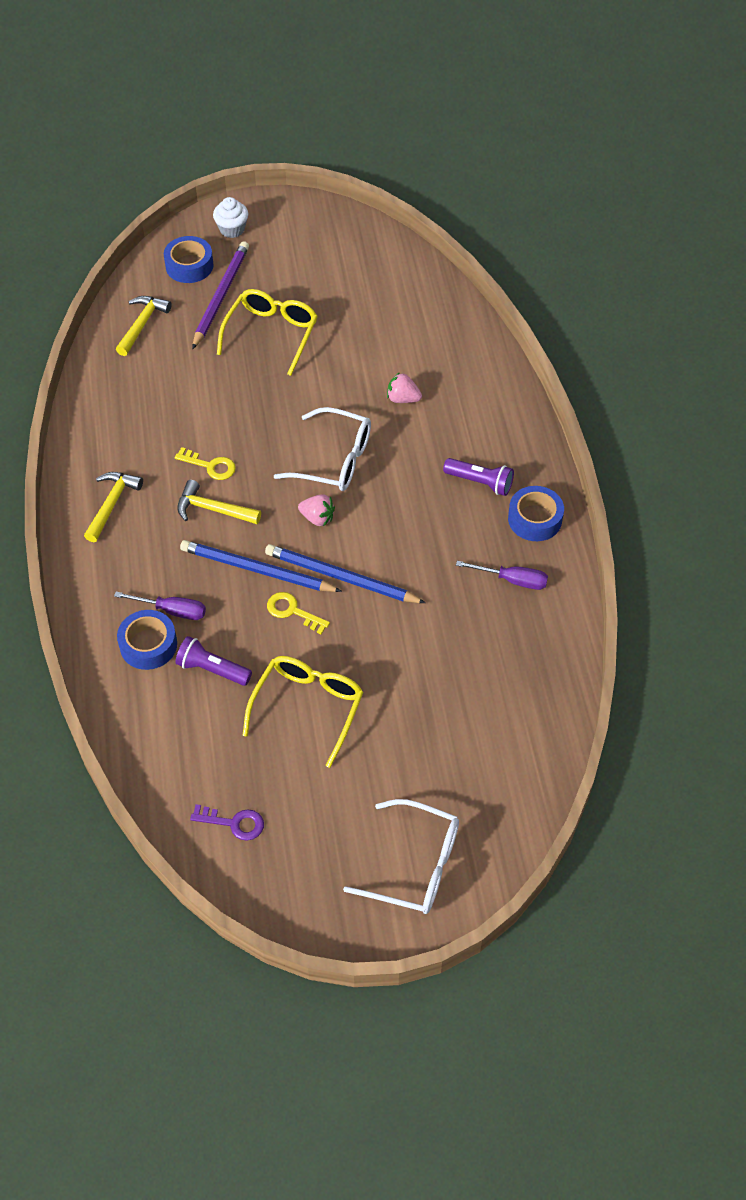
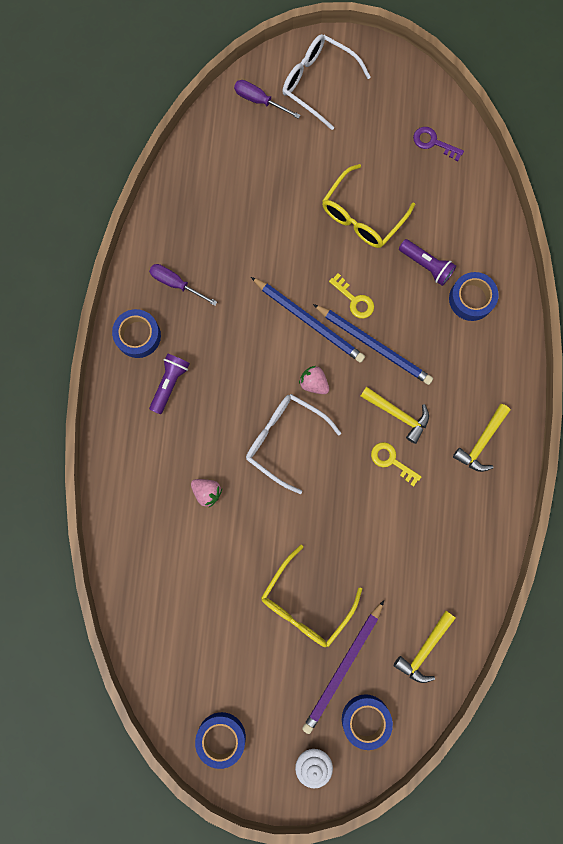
camera: 165 degrees left, 25 degrees up
(172, 610) = (448, 325): purple screwdriver -> purple screwdriver (259, 101)
(323, 228) = (221, 737): none -> blue tape
(480, 482) = (169, 383): purple flashlight -> purple flashlight turned 75 degrees clockwise

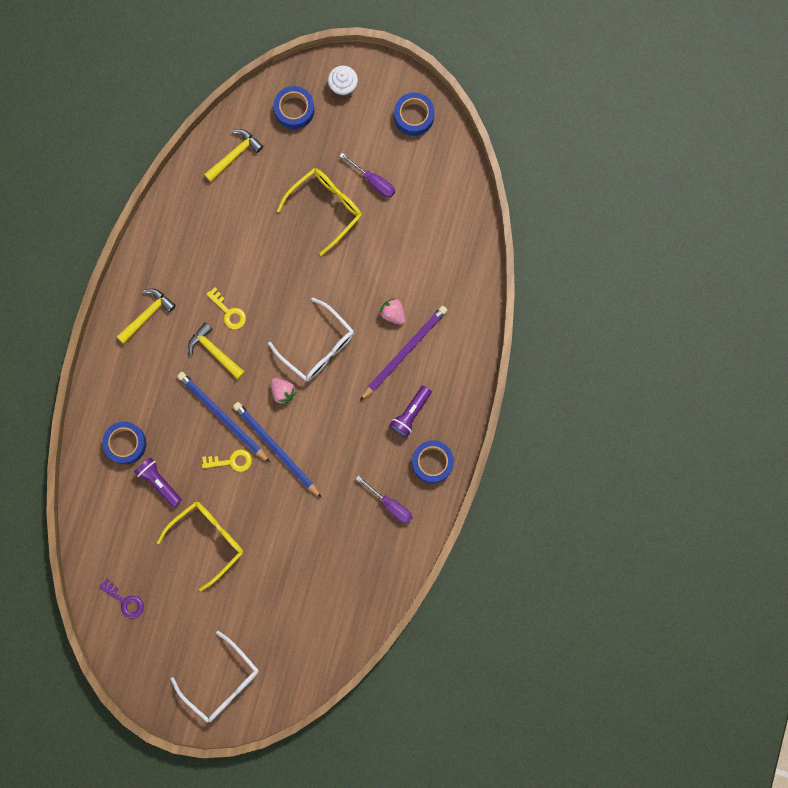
camera: 170 degrees left, 0 degrees up
(259, 101) = (282, 674): purple screwdriver -> purple screwdriver (373, 181)
(343, 668) = (305, 152): purple pencil -> purple pencil (404, 352)
(354, 300) = (231, 461): yellow key -> yellow key turned 120 degrees clockwise

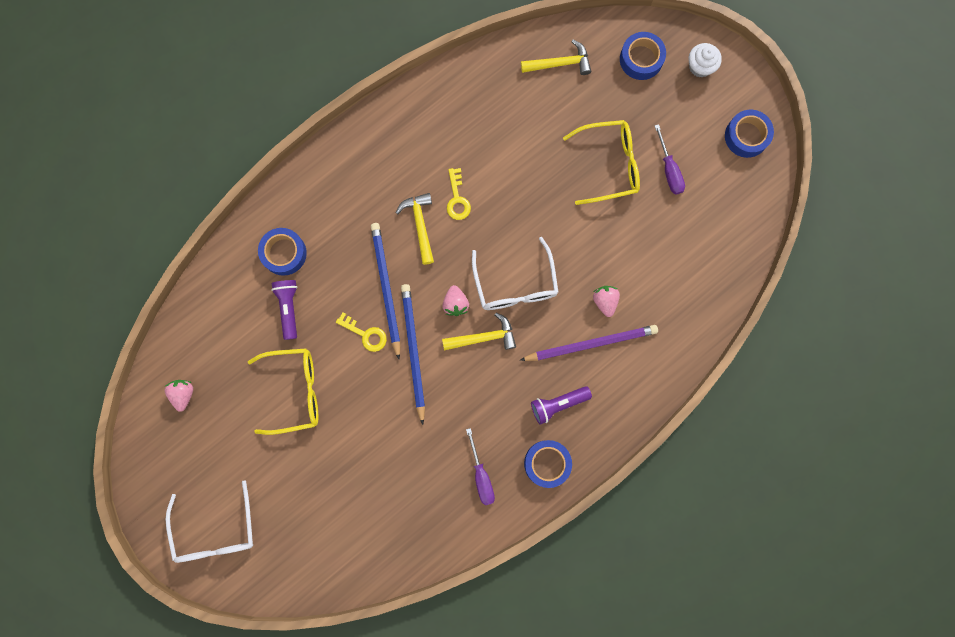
camera: 35 degrees right, 0 degrees up
(125, 601) = (183, 394): purple key -> pink strawberry
(147, 314) = (384, 152): yellow hammer -> yellow hammer (484, 337)

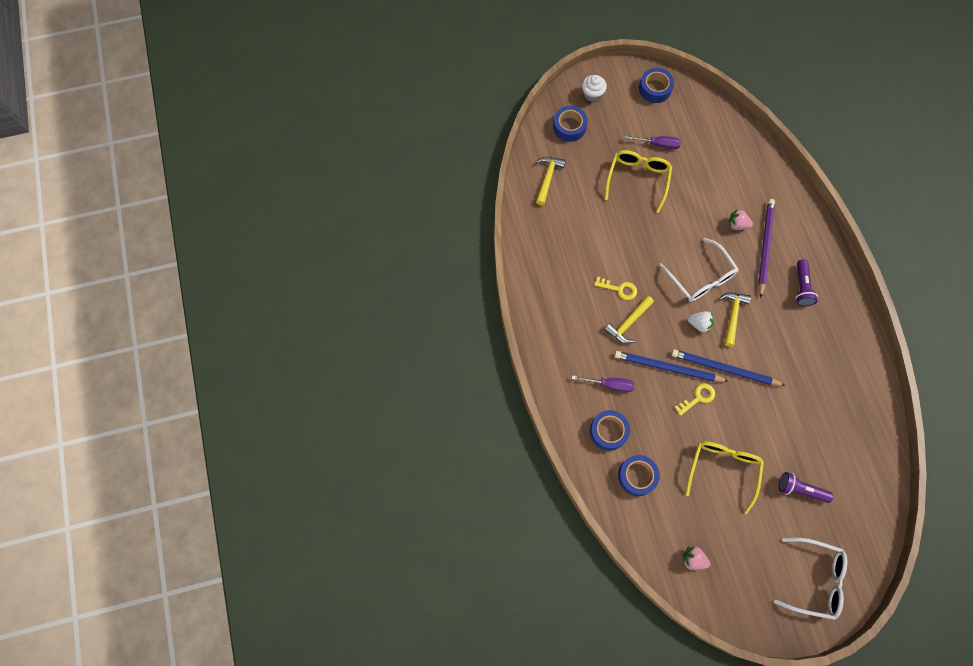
camera: 65 degrees left, 10 degrees down
(288, 308) = (654, 446): purple flashlight -> purple flashlight (800, 490)
(420, 225) = (628, 323): yellow hammer -> yellow hammer turned 60 degrees counterclockwise
(455, 303) = (699, 324): pink strawberry -> white strawberry
(481, 475) = (837, 361): purple screwdriver -> purple screwdriver (609, 384)
(515, 284) = (700, 277): white glasses -> white glasses turned 45 degrees clockwise
(547, 463) = (843, 313): blue tape -> blue tape (637, 476)

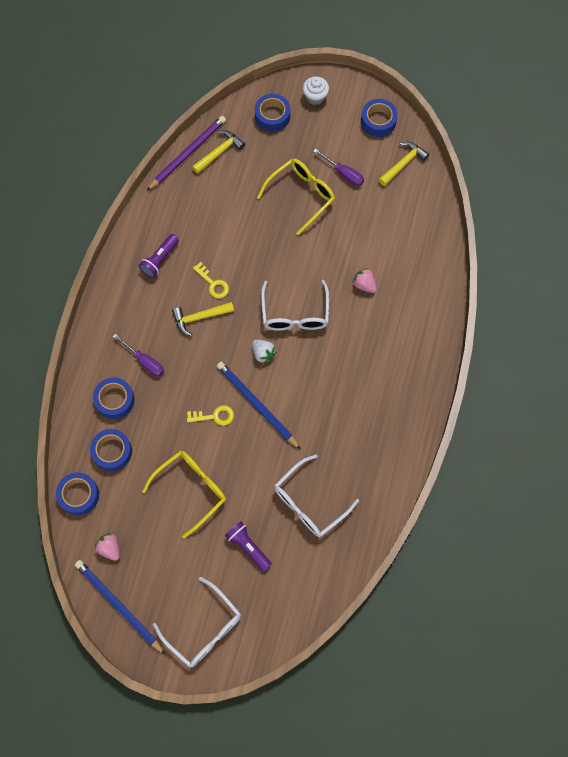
camera: 30 degrees right, 0 degrees up
(636, 530) = (79, 495): none -> blue tape
(667, 368) = (206, 375): blue pencil -> blue pencil (118, 606)
(732, 315) = (299, 363): yellow hammer -> yellow hammer (403, 163)
(765, 247) = (376, 318): purple pencil -> purple pencil (187, 153)
(801, 287) = (383, 373): purple flashlight -> purple flashlight (160, 260)
(821, 424) = (310, 502): none -> white glasses

